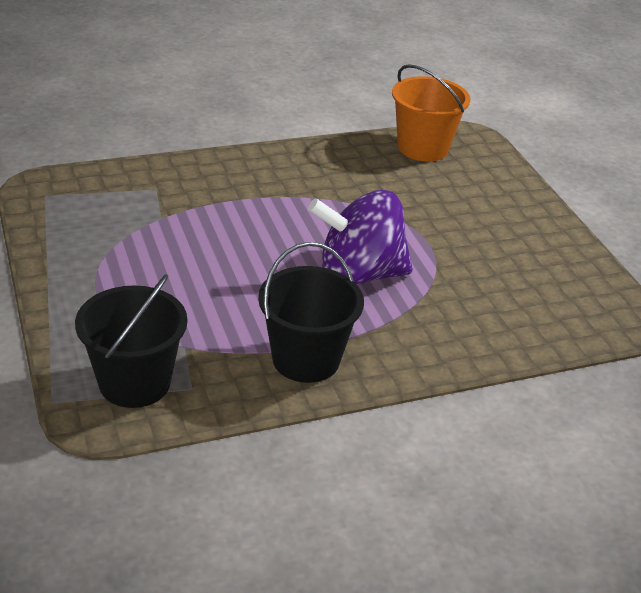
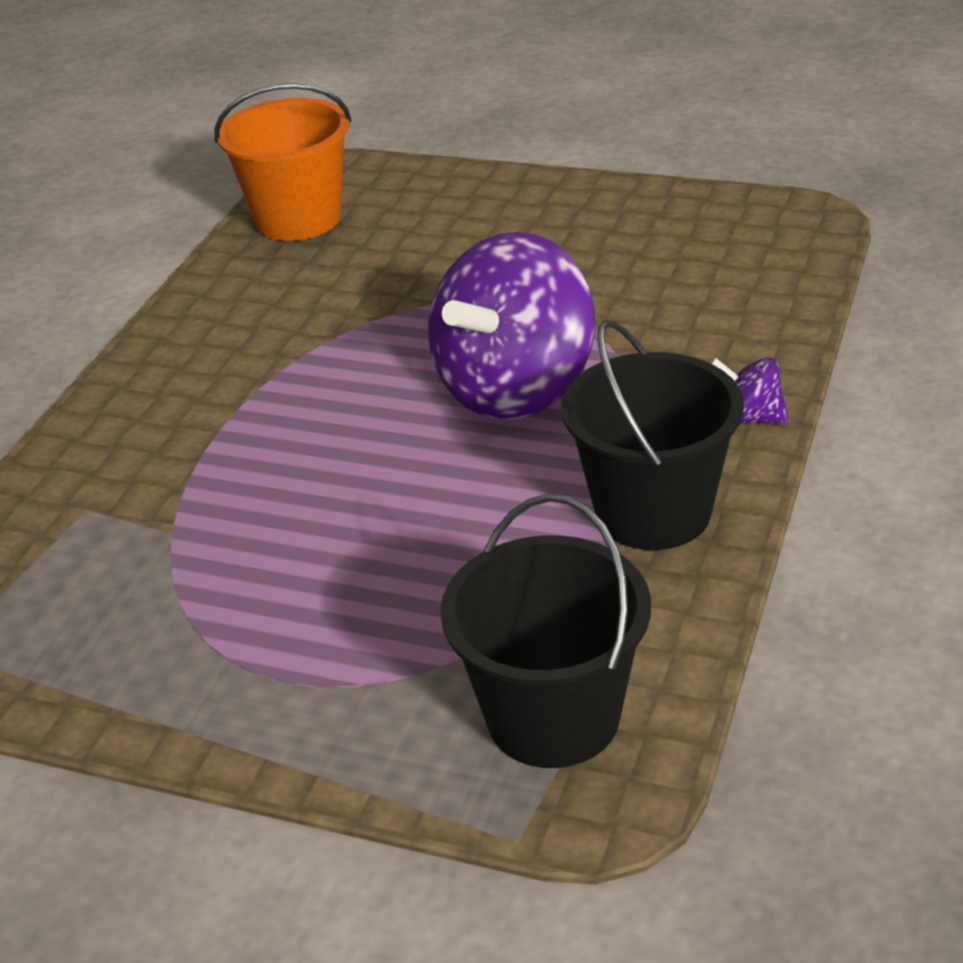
camera: 45 degrees left, 0 degrees up
(414, 365) = (749, 418): none -> purple spinning top

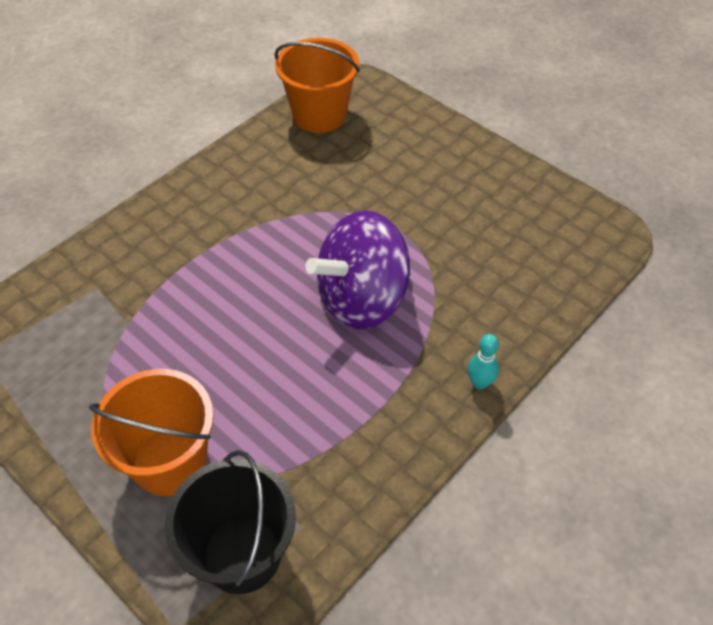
camera: 20 degrees right, 15 degrees up
(361, 658) = (170, 461): none -> orange bucket
(653, 512) = (382, 430): black bucket -> none
(749, 418) = (479, 383): purple spinning top -> turquoise bowling pin

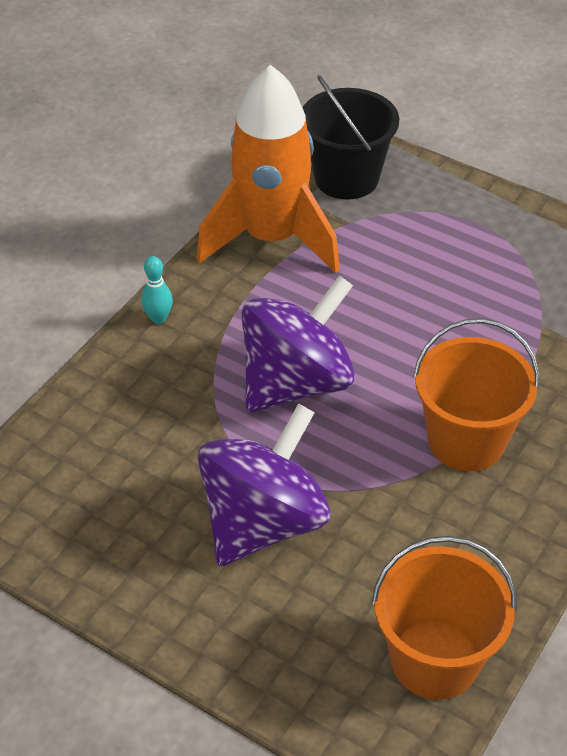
camera: 170 degrees right, 5 degrees down
(170, 461) = (434, 224): orange bucket -> orange bucket (466, 440)
(352, 468) = (271, 239): none -> orange rocket
(408, 199) = (263, 521): none -> purple spinning top

